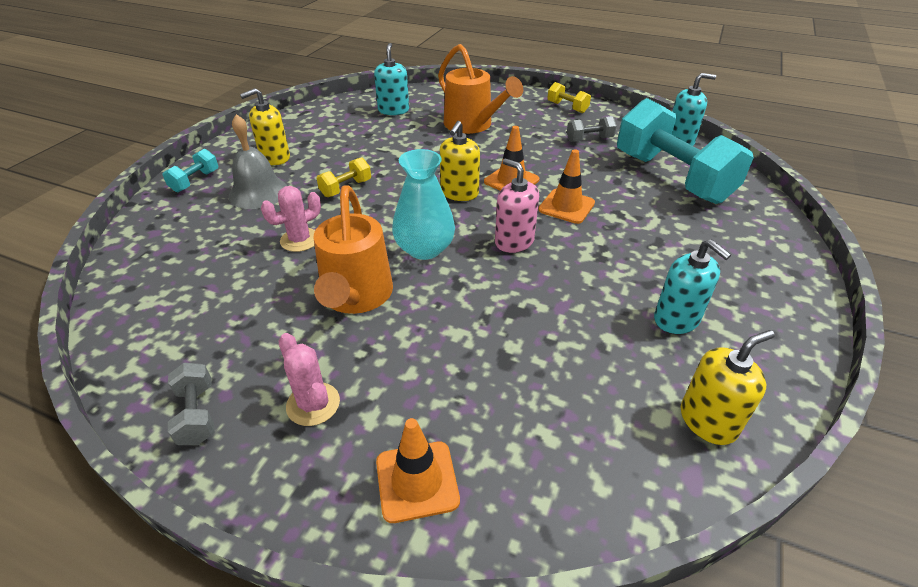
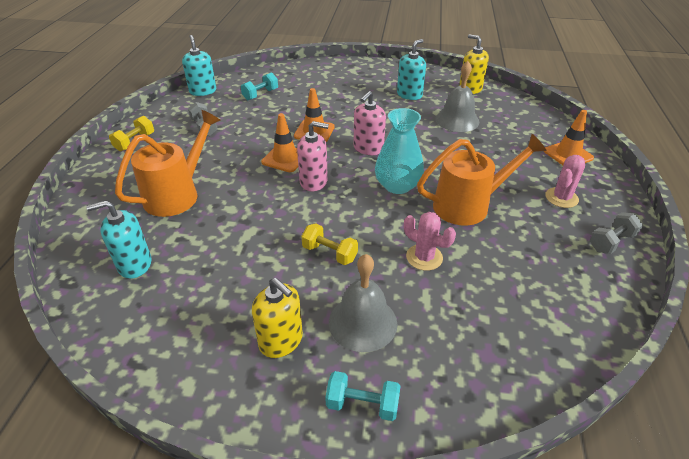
camera: 105 degrees left, 0 degrees up
(459, 193) = (313, 182): yellow soap dispenser -> pink soap dispenser
(576, 356) = (457, 120): none -> grey bell
(672, 177) = (260, 94): turquoise dumbbell -> turquoise dumbbell, size x0.41

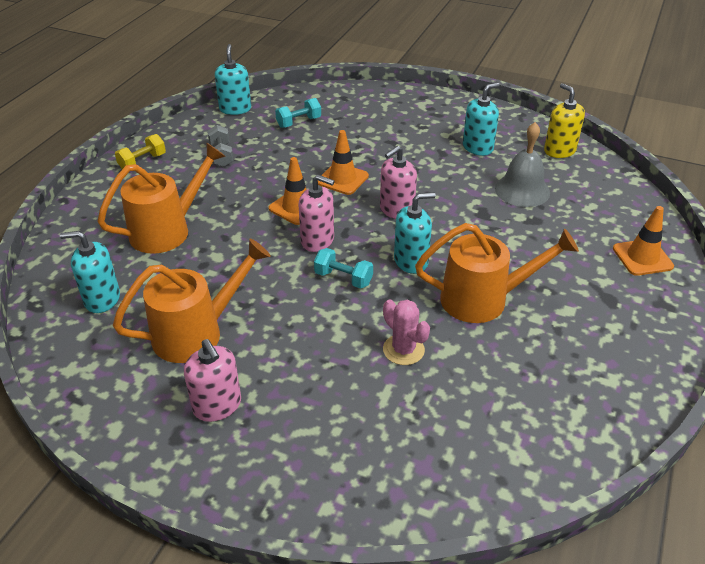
camera: 15 degrees right, 0 degrees up
(237, 277) = (197, 332): none -> orange watering can
(281, 340) = (217, 405): yellow soap dispenser -> pink soap dispenser
(329, 253) = (302, 325): yellow dumbbell -> none
(362, 404) = (272, 484): turquoise dumbbell -> turquoise dumbbell (343, 278)
(363, 322) = (307, 405): grey bell -> none
(397, 185) = (411, 261): turquoise vase -> turquoise soap dispenser
(561, 198) = (603, 311): pink cactus -> none
(611, 242) = (636, 375): grey dumbbell -> none

